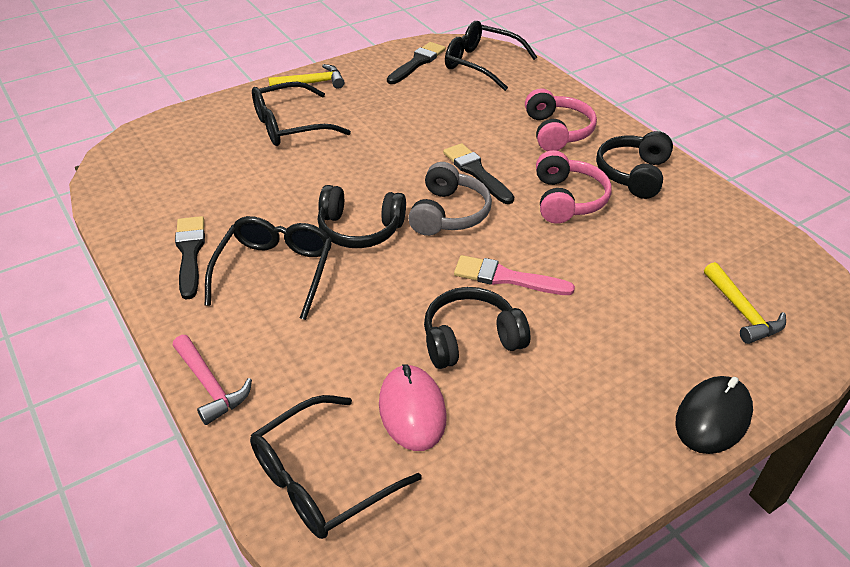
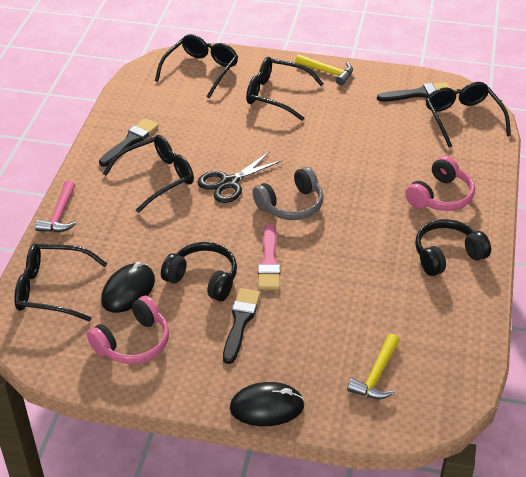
camera: 45 degrees right, 0 degrees up
(176, 142) = (201, 70): none -> black glasses
(360, 229) = (229, 182): black headphones -> black scissors
(412, 410) = (128, 290): pink mouse -> black mouse
(476, 172) = (345, 190): black brush -> black brush (240, 322)
(506, 278) = (269, 262): pink brush -> pink brush turned 150 degrees counterclockwise
(567, 200) = (375, 243): pink headphones -> pink headphones (133, 342)

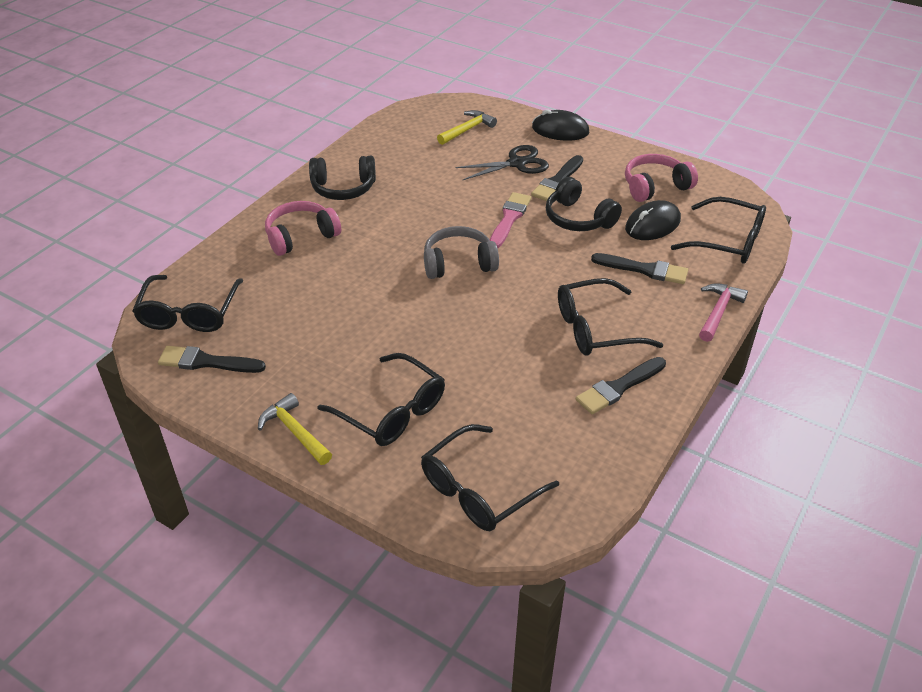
camera: 160 degrees left, 0 degrees up
(128, 239) = (644, 269): none -> black brush
(229, 182) = (513, 303): black scissors -> black scissors (516, 163)

